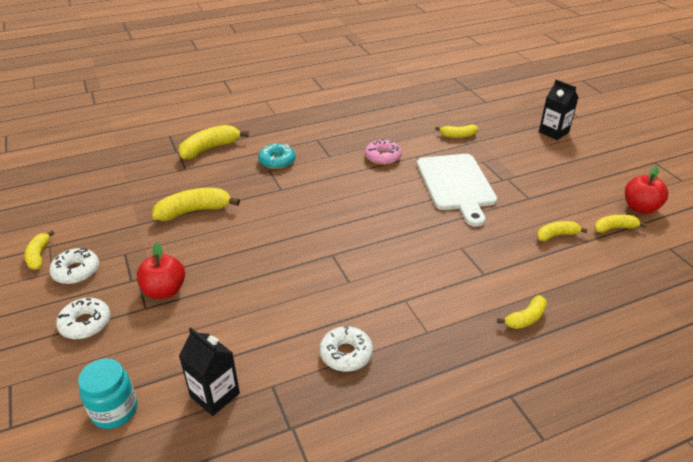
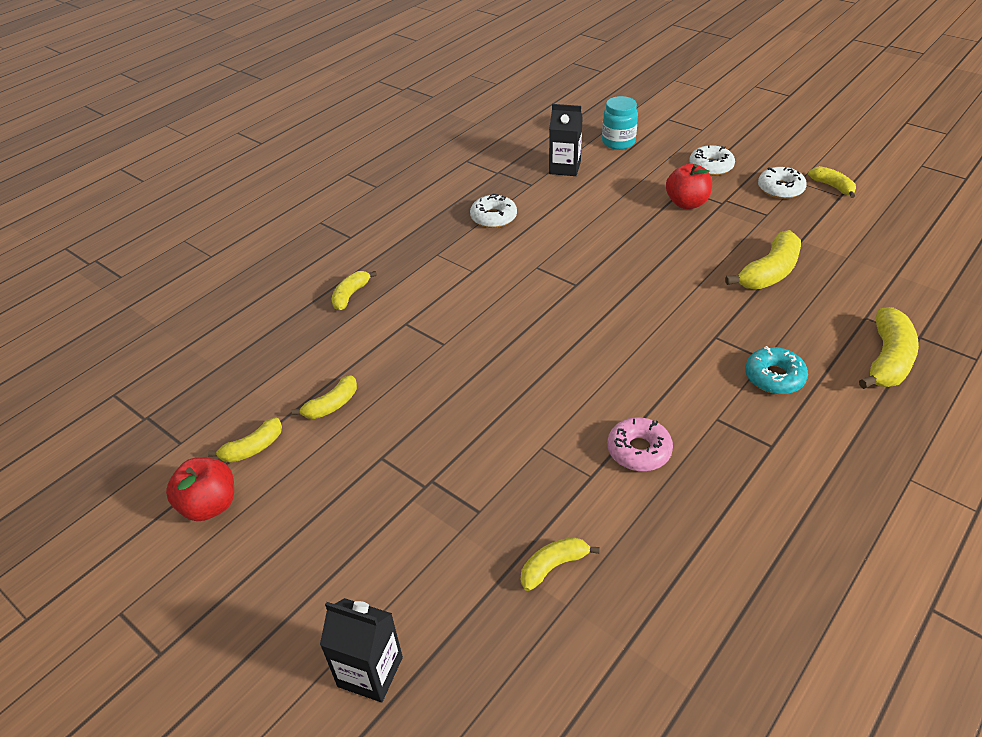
camera: 155 degrees right, 5 degrees up
(456, 184) = (496, 439): white cutting board -> none

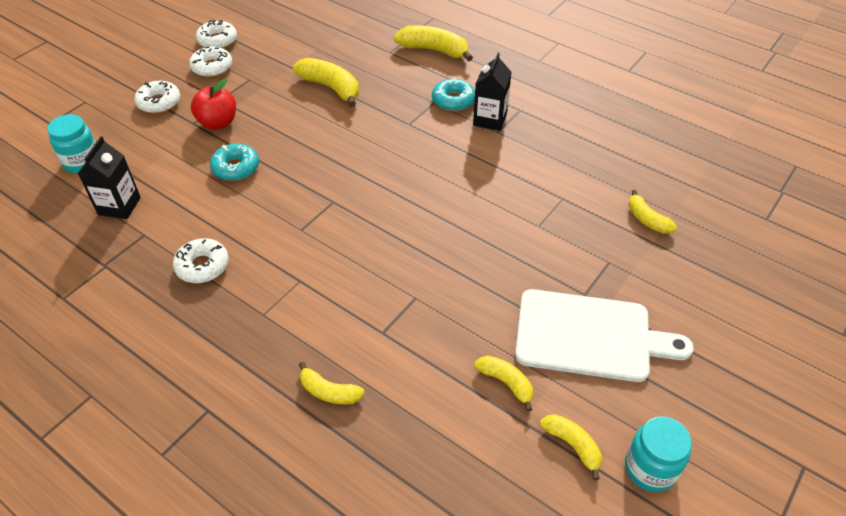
camera: 95 degrees left, 5 degrees up
(209, 505) = (650, 468): red apple -> turquoise jar
(370, 672) = (762, 316): black carton -> black carton (490, 119)
(373, 477) = (589, 336): none -> white cutting board
(620, 221) = (236, 168): none -> turquoise donut
(639, 450) = (534, 172): pink donut -> none
(832, 186) = (217, 40): yellow banana -> white donut

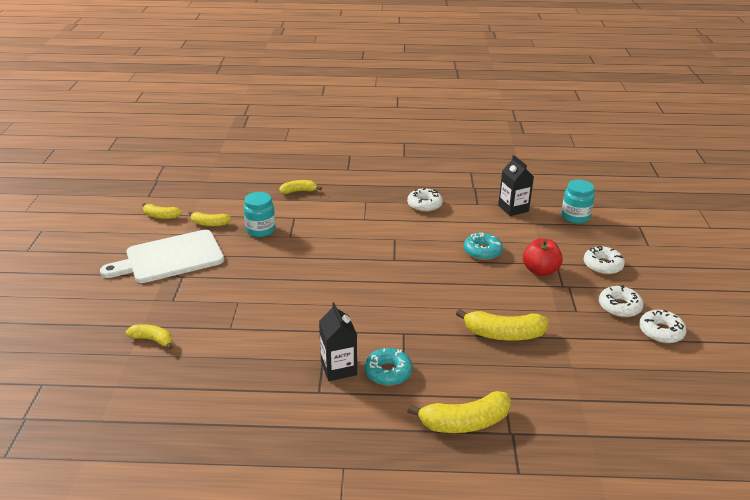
camera: 145 degrees right, 15 degrees down
(650, 468) = (116, 222): turquoise jar -> turquoise jar (260, 230)

